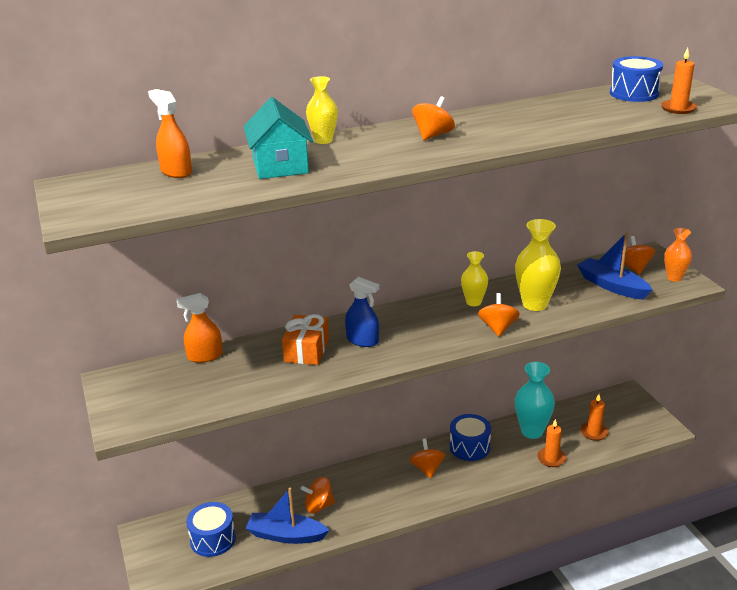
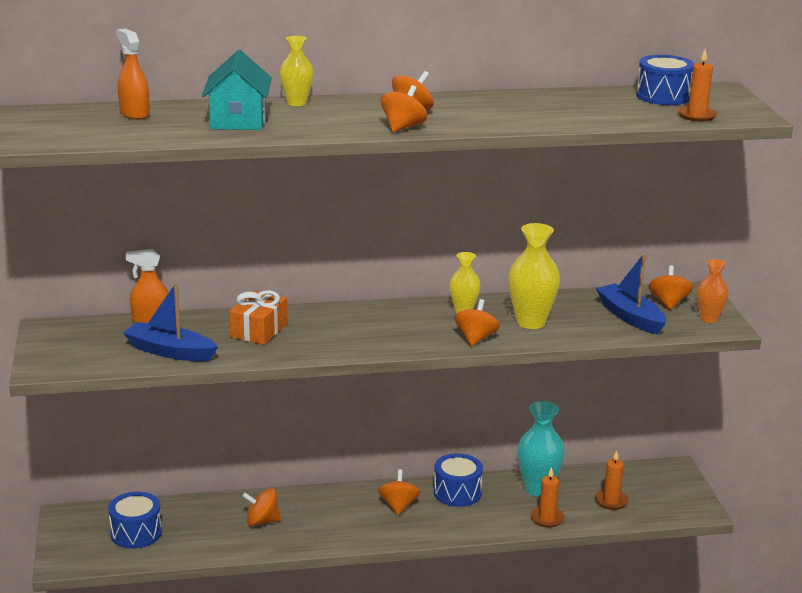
camera: 10 degrees right, 5 degrees down
(286, 535) = (215, 542): blue boat -> blue boat (170, 352)
(362, 340) = (322, 330): blue spray bottle -> none
(437, 153) = (403, 127): none -> orange spinning top

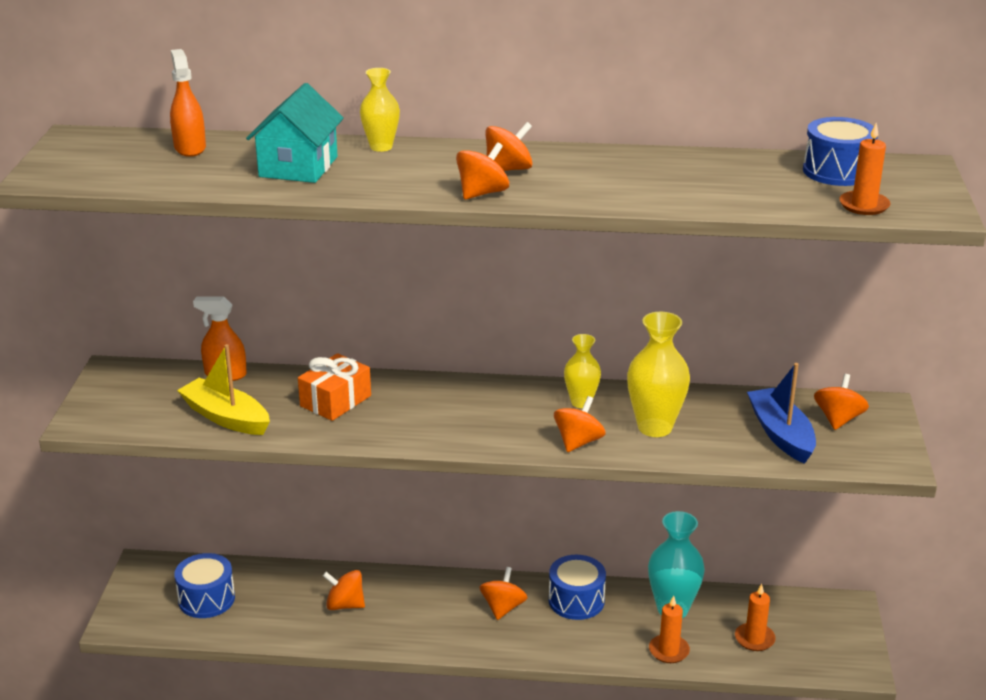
camera: 15 degrees right, 5 degrees up
(170, 352) = (226, 417): blue boat -> yellow boat
(709, 319) = (880, 448): orange vase -> none

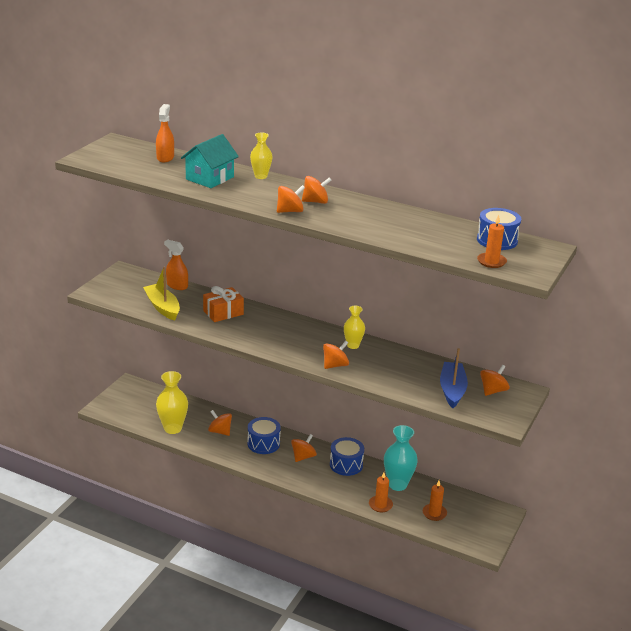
camera: 20 degrees right, 0 degrees up
(206, 599) = (151, 409): blue drum -> blue drum (263, 443)
(655, 427) = (383, 368): yellow vase -> yellow vase (173, 428)

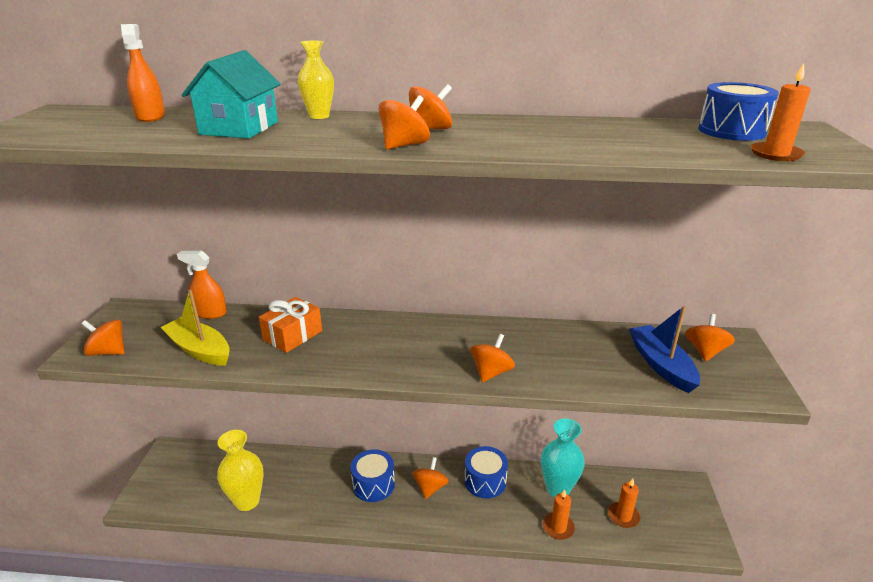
camera: 20 degrees left, 0 degrees up
(220, 431) = (311, 485): orange spinning top -> orange spinning top (108, 352)
(353, 345) = (492, 336): yellow vase -> none

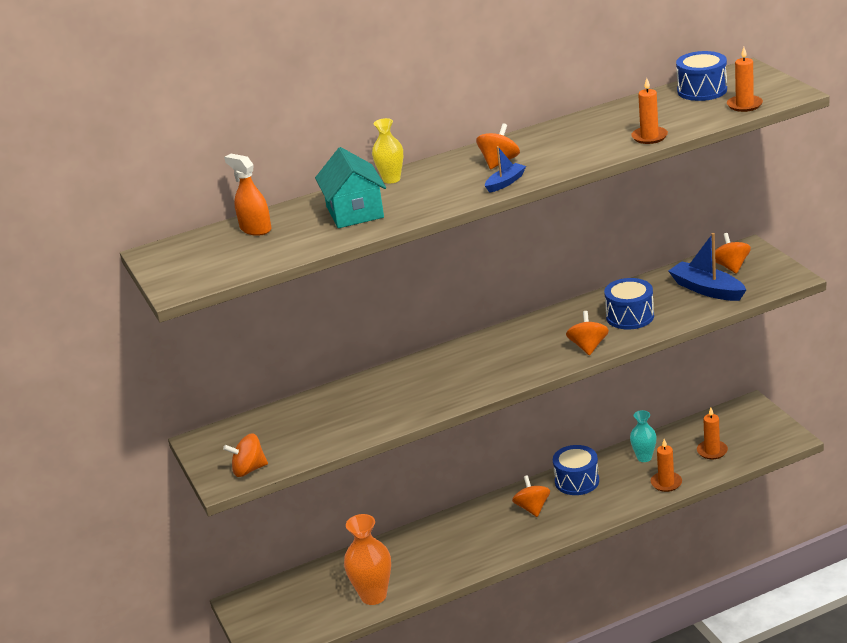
camera: 25 degrees left, 0 degrees up
(199, 350) = (328, 434): yellow boat -> none
(210, 313) = (290, 408): orange spray bottle -> none
(247, 501) = (373, 596): yellow vase -> orange vase
(292, 335) = (394, 391): orange gift -> none
(373, 484) = (478, 530): blue drum -> blue drum (630, 316)
(404, 145) = (505, 182): orange spinning top -> blue boat
(558, 489) = (644, 457): turquoise vase -> turquoise vase, size x0.61
(618, 151) = (649, 137): none -> orange candle

